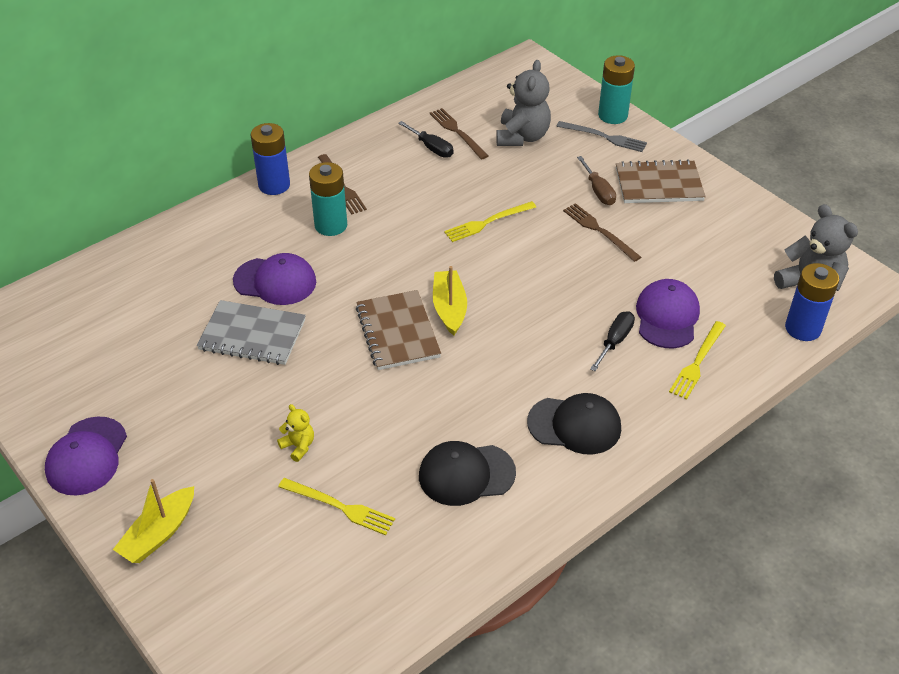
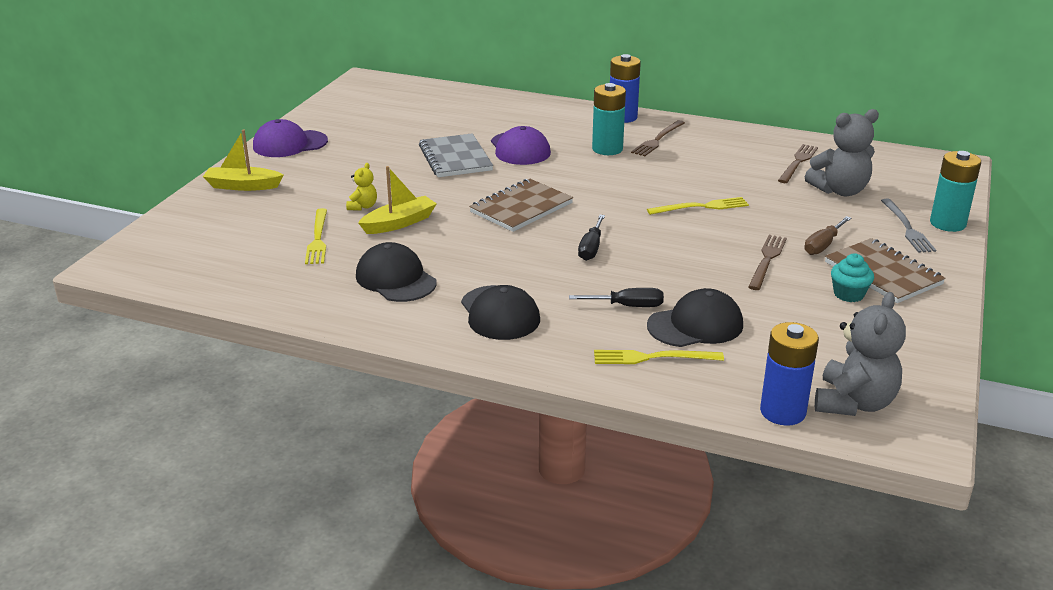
camera: 60 degrees right, 15 degrees down
(431, 148) = (759, 158): black screwdriver -> black screwdriver (591, 248)
(449, 308) = (574, 220): yellow boat -> yellow boat (399, 223)
(487, 222) = (701, 207): yellow fork -> yellow fork turned 135 degrees clockwise
(667, 317) = (695, 325): purple cap -> black cap
(675, 216) = (848, 294): none -> turquoise cupcake

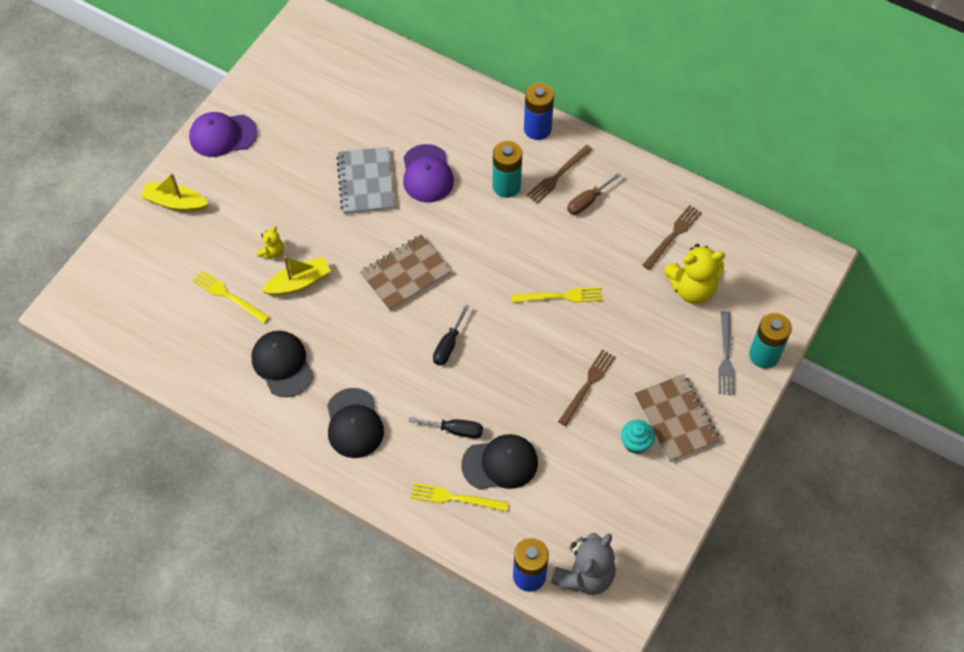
camera: 10 degrees right, 30 degrees up
(318, 239) = (228, 296): yellow fork -> yellow fork turned 120 degrees clockwise
(823, 245) = (642, 371): brown screwdriver -> brown screwdriver (587, 201)
(840, 190) = (692, 288): grey teddy bear -> yellow teddy bear

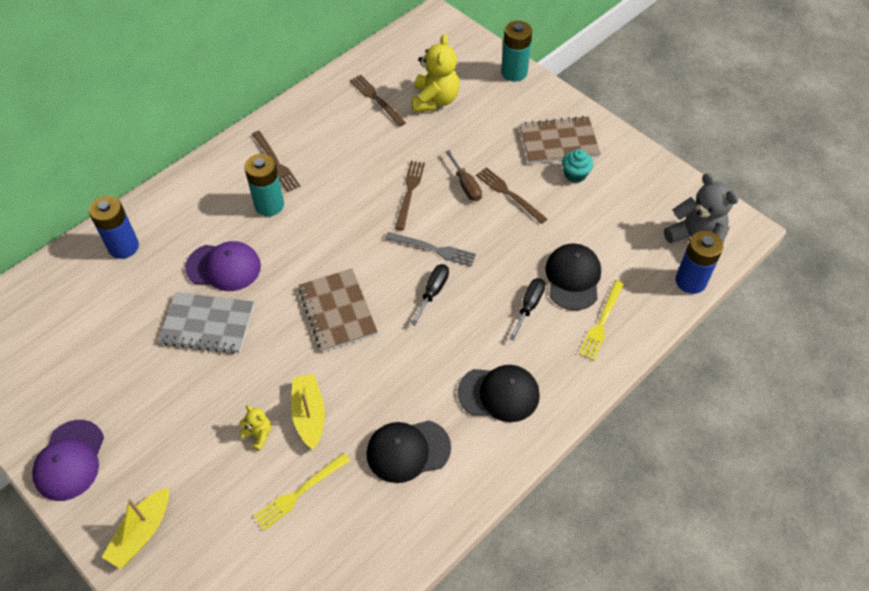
camera: 75 degrees left, 5 degrees down
(448, 345) = (433, 292): black screwdriver -> black screwdriver turned 105 degrees counterclockwise
(537, 129) = (214, 166): blue battery -> blue battery (123, 247)
(560, 296) = (409, 192): yellow fork -> brown fork
(587, 201) = (314, 148): brown screwdriver -> brown screwdriver (466, 185)
(725, 356) = (508, 96): grey fork -> grey fork (433, 249)

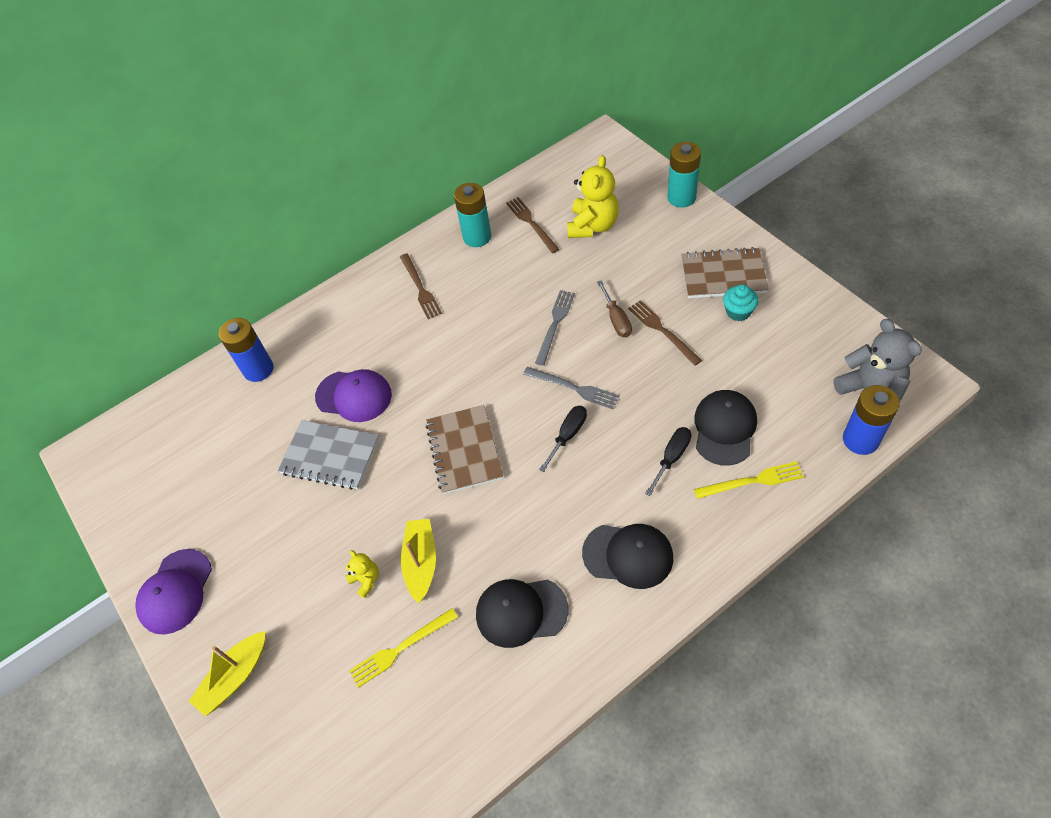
camera: 15 degrees right, 0 degrees up
(269, 205) = (408, 332): turquoise battery -> turquoise battery (477, 237)
(409, 192) = (555, 324): brown fork -> grey fork
(601, 322) = (752, 481): yellow fork -> yellow fork turned 135 degrees counterclockwise

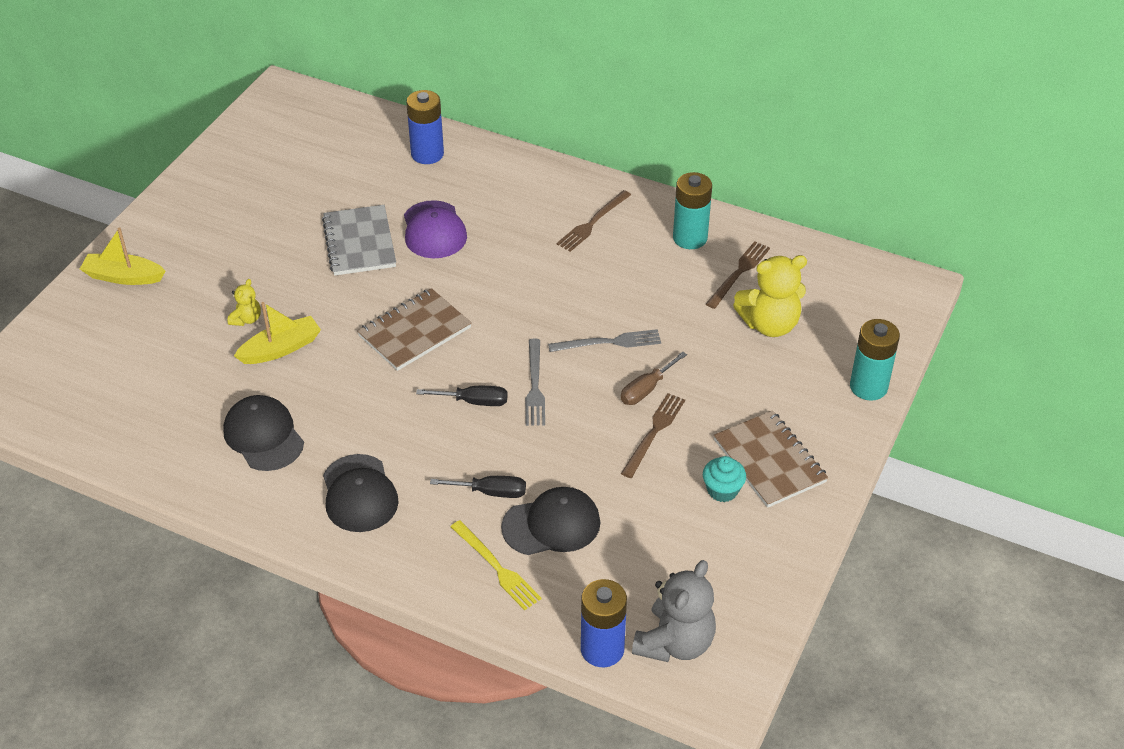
camera: 55 degrees right, 10 degrees down
(175, 591) = (181, 207): purple cap -> none
(400, 648) = (192, 368): yellow fork -> none

